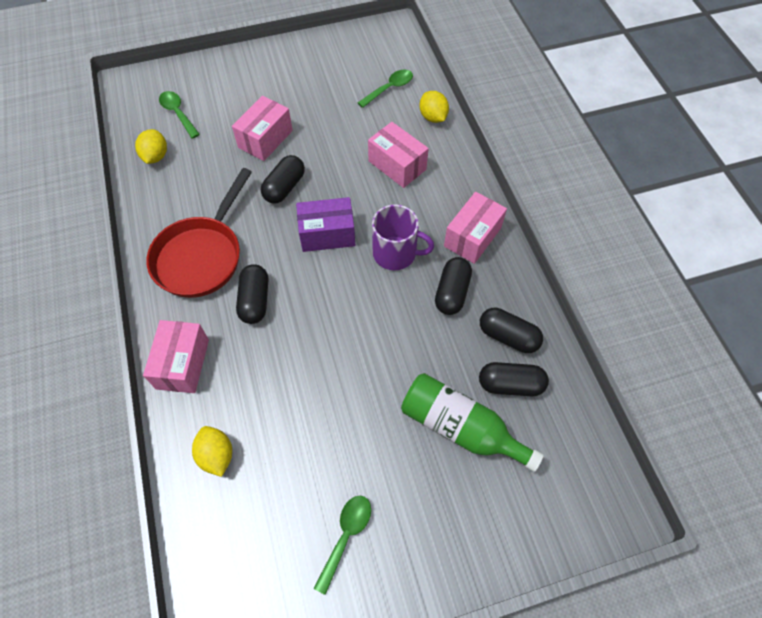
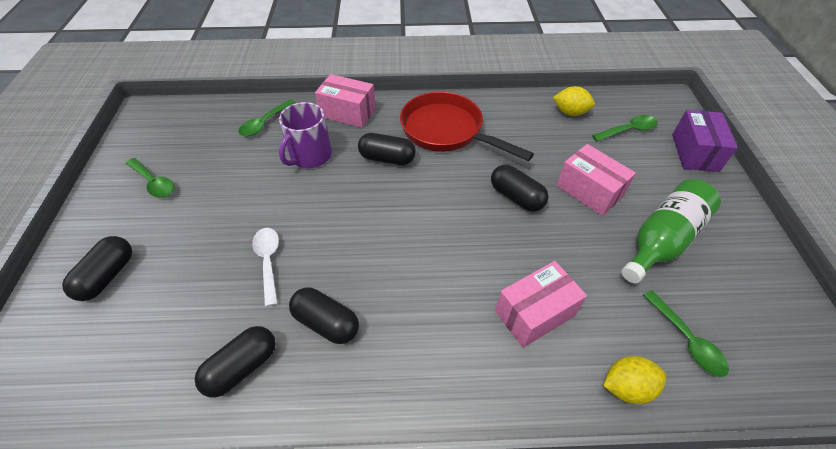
camera: 105 degrees right, 10 degrees down
(216, 455) = (264, 123): yellow lemon -> green spoon
(327, 234) = (445, 222): purple box -> purple box (695, 152)
(396, 253) = (400, 279): purple mug -> purple mug (310, 156)
(411, 360) = (268, 261): none -> white spoon
(460, 427) = (177, 285): green bottle -> green bottle (662, 240)
(472, 237) = (395, 373): pink box -> none
(510, 384) = (187, 348): black capsule -> black capsule (108, 276)

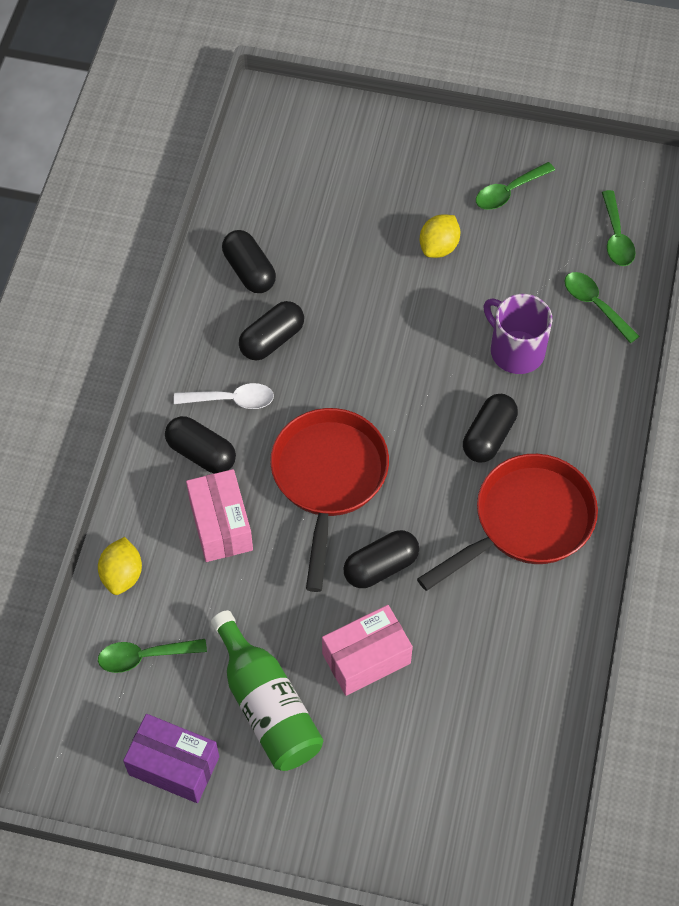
camera: 105 degrees right, 10 degrees up
(108, 276) = (383, 164): black capsule -> black capsule (201, 453)
(268, 261) = (361, 296): white spoon -> white spoon (231, 400)
(348, 113) = (596, 405): pink box -> none
(458, 244) = (328, 479): none -> red pan
(570, 112) = (529, 708): yellow lemon -> yellow lemon (439, 247)
(628, 130) = (468, 774): green spoon -> green spoon (616, 237)
(695, 152) = (398, 844): purple box -> purple box (174, 766)

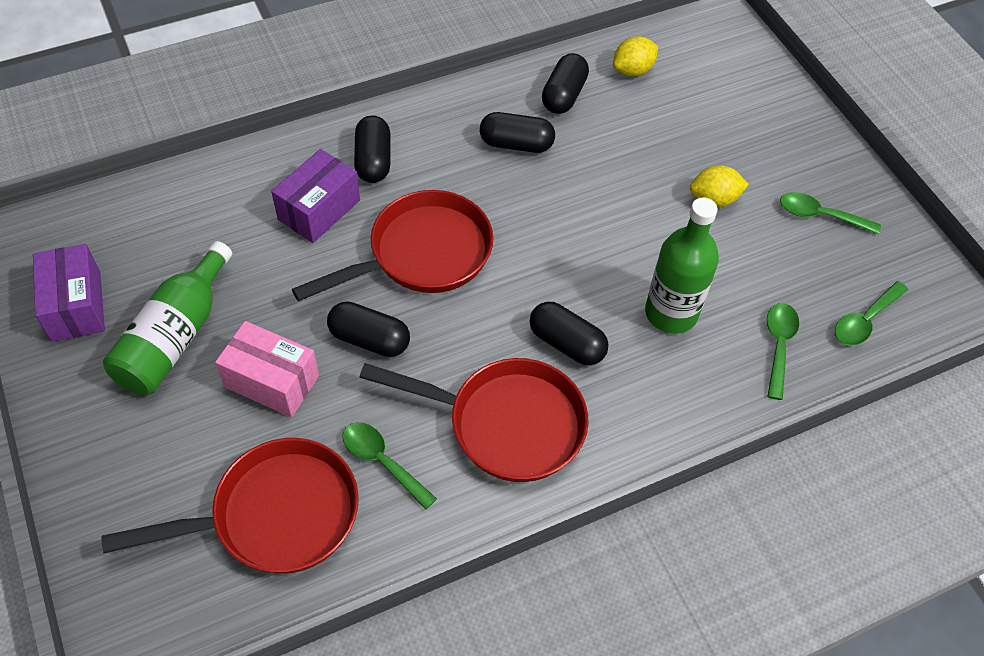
camera: 50 degrees right, 5 degrees down
(122, 575) = (225, 175): yellow lemon -> yellow lemon (632, 70)
(144, 656) = (162, 230): green spoon -> green spoon (382, 461)
(221, 525) = (319, 210): pink box -> purple box
(231, 400) = (438, 151): white spoon -> none
(487, 723) = (275, 515): none -> red pan
(489, 436) = (566, 343): black capsule -> black capsule turned 45 degrees clockwise
(516, 350) = (671, 313): purple mug -> green bottle

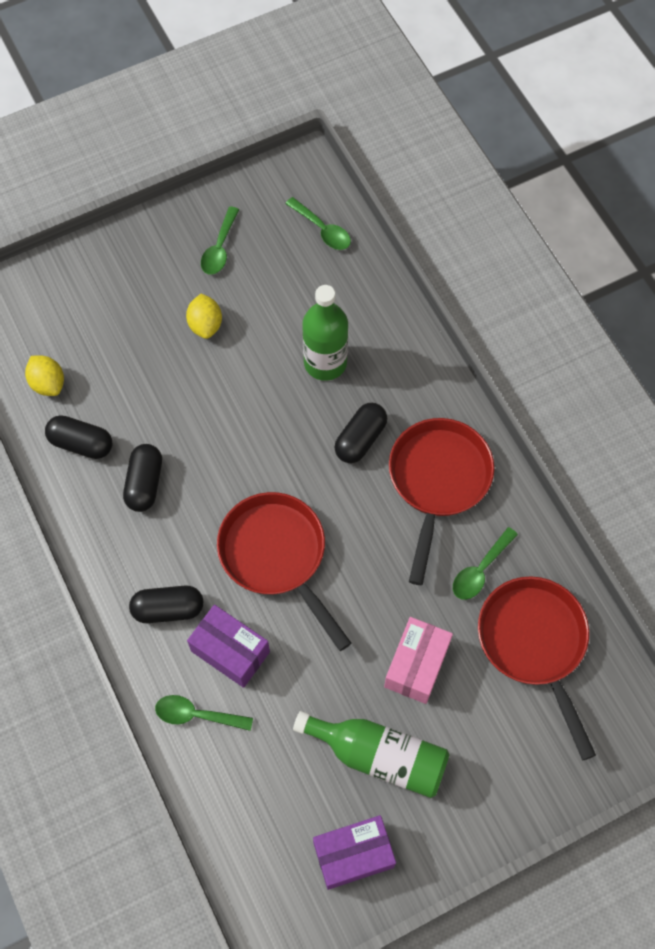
camera: 90 degrees left, 10 degrees up
(369, 339) = (369, 591): black capsule -> none
(778, 345) = (350, 290): green spoon -> green spoon (196, 715)

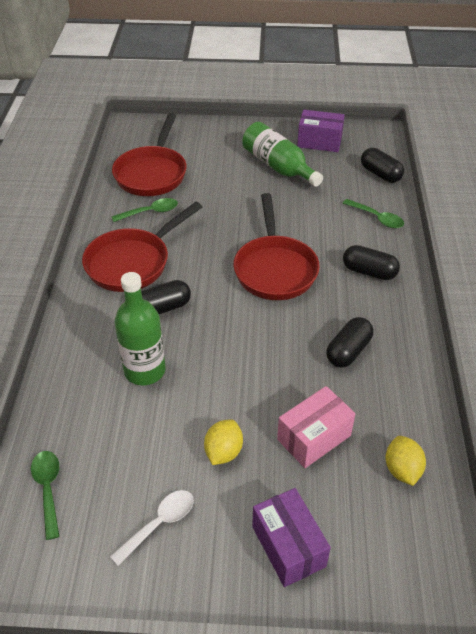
camera: 150 degrees left, 20 degrees down
(81, 443) = (390, 403): black capsule -> black capsule (380, 174)
(219, 248) = (159, 523): green spoon -> white spoon
(230, 651) = (338, 236): purple box -> purple box (288, 546)
(416, 665) = (227, 190): pink box -> pink box (314, 437)

